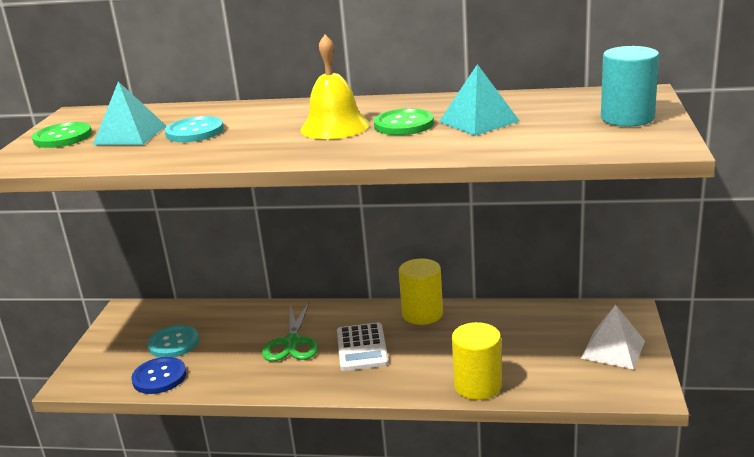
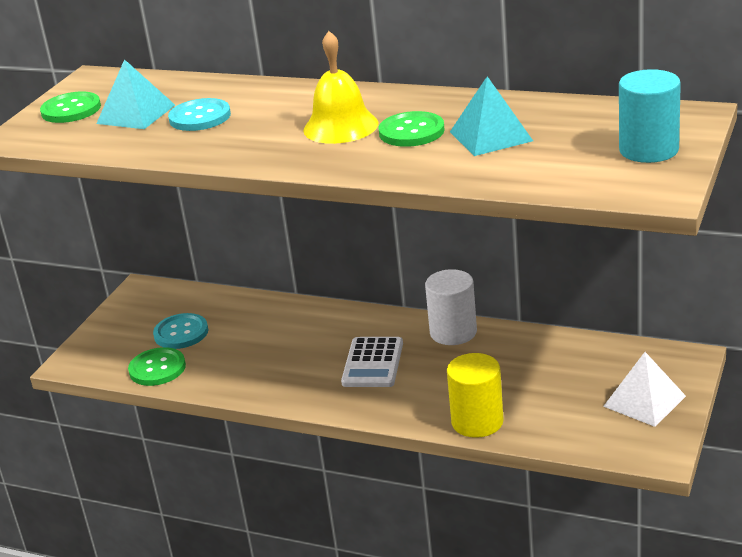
camera: 15 degrees right, 5 degrees up
(159, 377) = (157, 368): blue button -> green button
(292, 343) = (302, 348): green scissors -> none
(422, 314) = (453, 332): yellow cylinder -> white cylinder

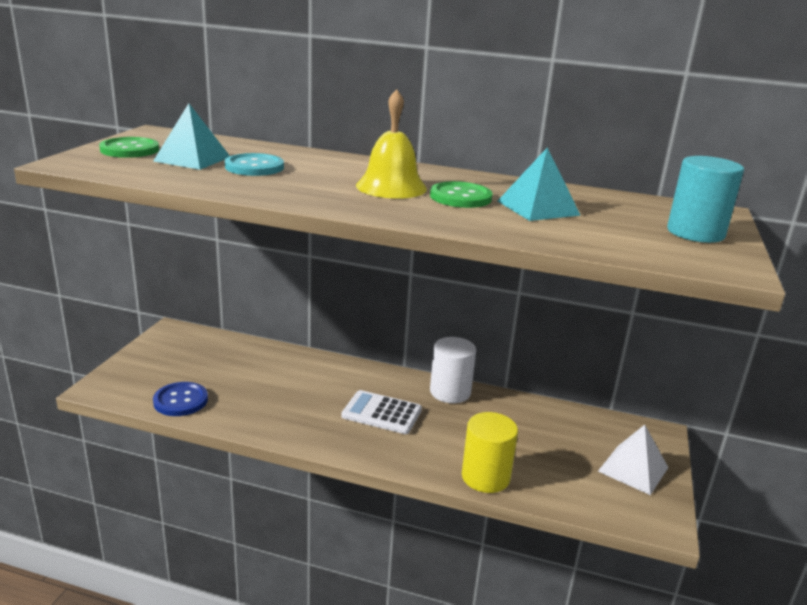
camera: 10 degrees left, 5 degrees down
(157, 368) = (180, 401): green button -> blue button
(181, 333) = (205, 371): turquoise button -> none
(373, 363) = (381, 413): white calculator -> white calculator turned 105 degrees clockwise

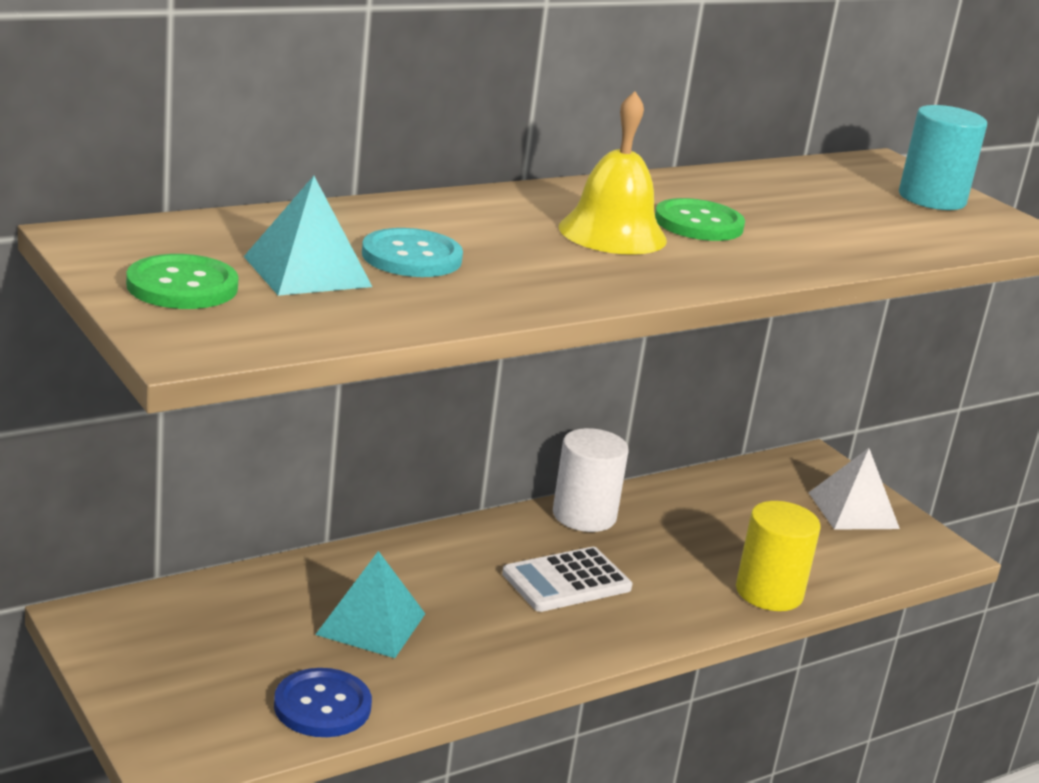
camera: 50 degrees left, 0 degrees up
(538, 208) = (781, 213): turquoise pyramid -> turquoise pyramid (371, 624)

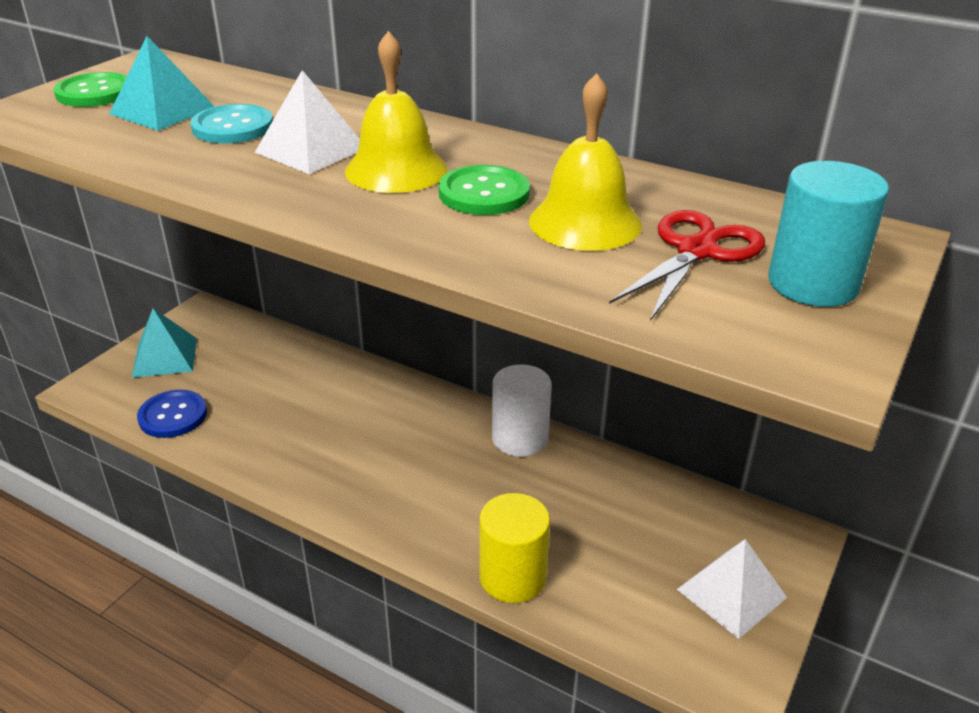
camera: 65 degrees right, 10 degrees up
(371, 624) = (279, 400): turquoise pyramid -> turquoise pyramid (165, 357)
(522, 246) = (311, 150): none -> white pyramid
(566, 581) = (414, 461): white calculator -> none
(785, 215) = (585, 222): none -> yellow bell
(861, 205) = (697, 251): none -> red scissors

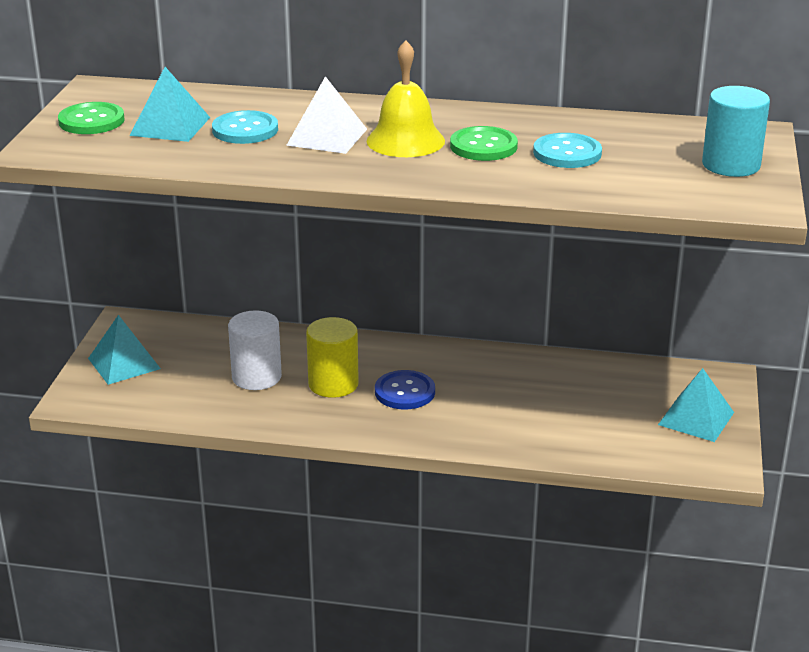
camera: 20 degrees left, 5 degrees down
(173, 416) = (175, 403): blue button -> blue button (404, 392)
(512, 577) = (538, 444): yellow cylinder -> yellow cylinder (333, 384)
(520, 438) = (482, 358): white cylinder -> white cylinder (256, 377)
(585, 222) = (567, 153): yellow bell -> turquoise button
(697, 251) = (650, 158): red scissors -> none
(731, 593) = (696, 418): white pyramid -> turquoise pyramid

